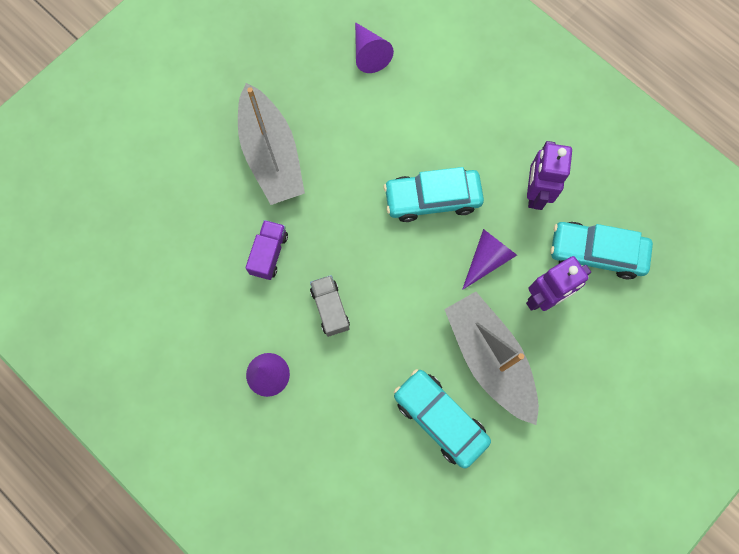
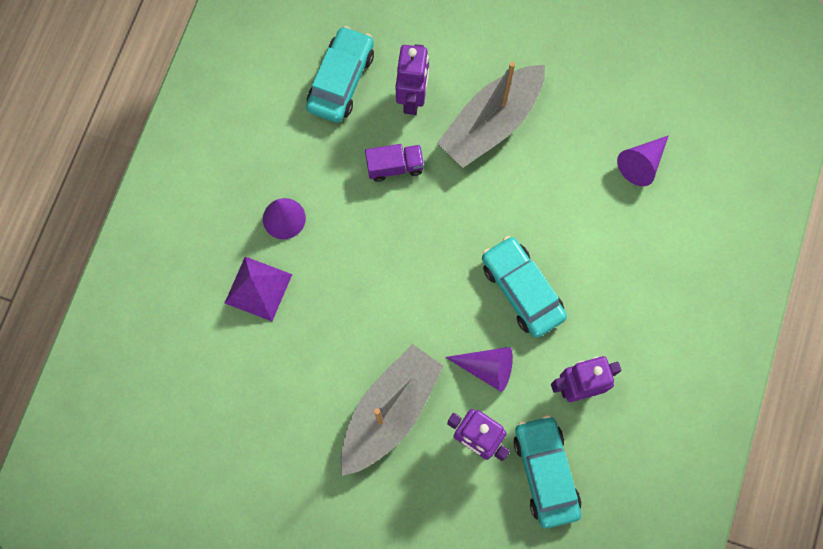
camera: 65 degrees right, 0 degrees up
(213, 210) = (412, 99): none -> purple robot
(323, 427) = (258, 288): none -> purple pyramid
(330, 309) = (369, 244): grey truck -> none
(440, 418) = (312, 389): turquoise car -> turquoise car (341, 80)

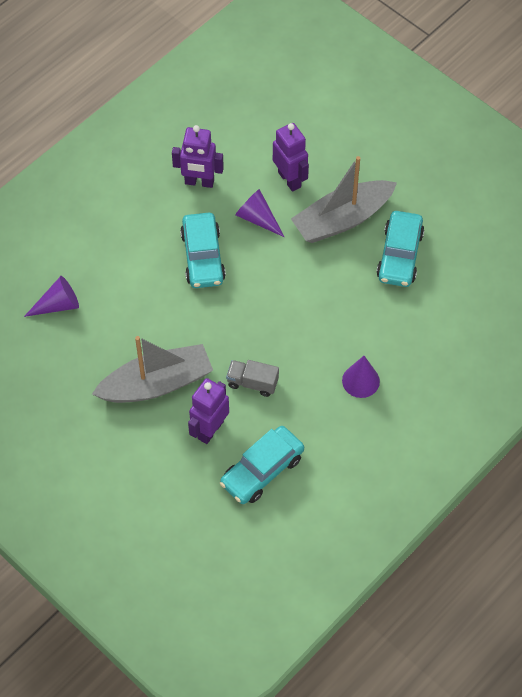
camera: 155 degrees left, 15 degrees down
(258, 288) = (403, 338): purple pyramid -> none
(395, 166) = (252, 383): purple truck -> grey truck
(545, 472) = (252, 142): turquoise car -> turquoise car (399, 255)

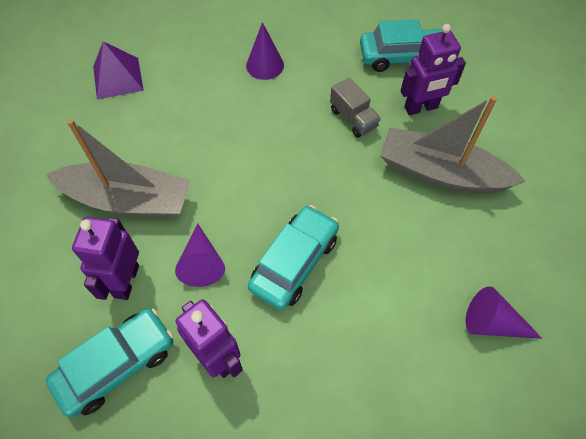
camera: 140 degrees left, 0 degrees up
(399, 255) = (122, 133): turquoise car -> turquoise car (117, 365)
(454, 290) = (118, 78): none -> purple pyramid

